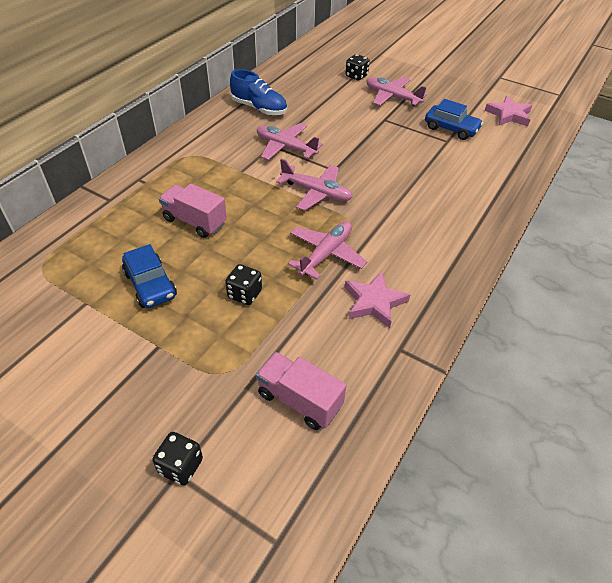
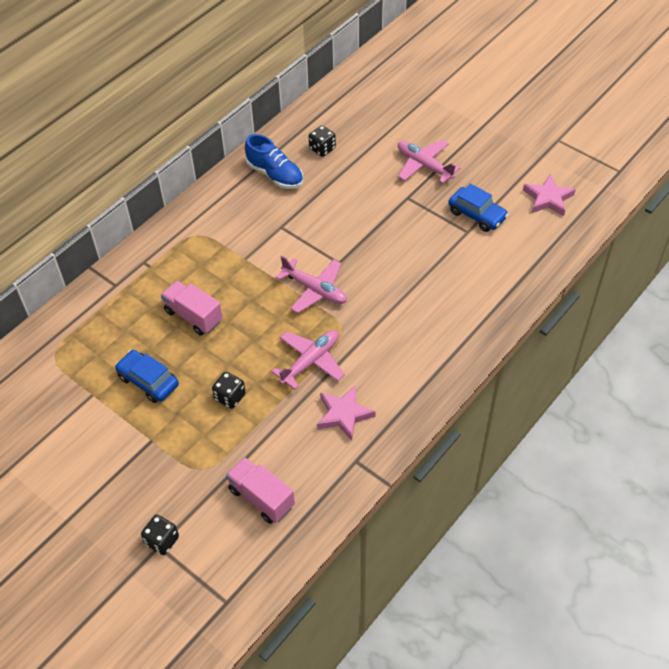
camera: 10 degrees right, 5 degrees up
(150, 285) = (148, 381): blue car -> blue car turned 150 degrees clockwise
(285, 147) = (294, 230): pink plane -> none
(356, 76) = (391, 131): black dice -> black dice (322, 149)

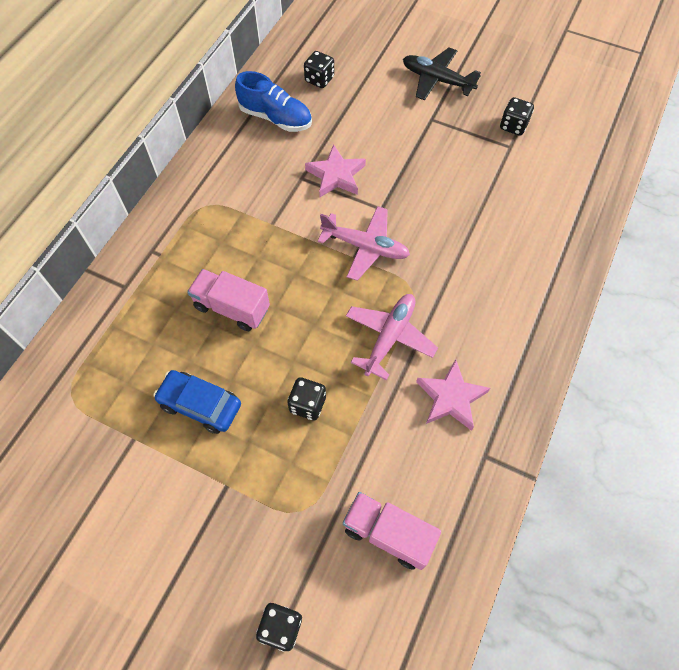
camera: 15 degrees left, 10 degrees up
(424, 165) = (436, 80): pink plane -> black plane
(477, 215) = (513, 126): blue car -> black dice
(548, 198) = (580, 94): pink star -> pink star (336, 175)

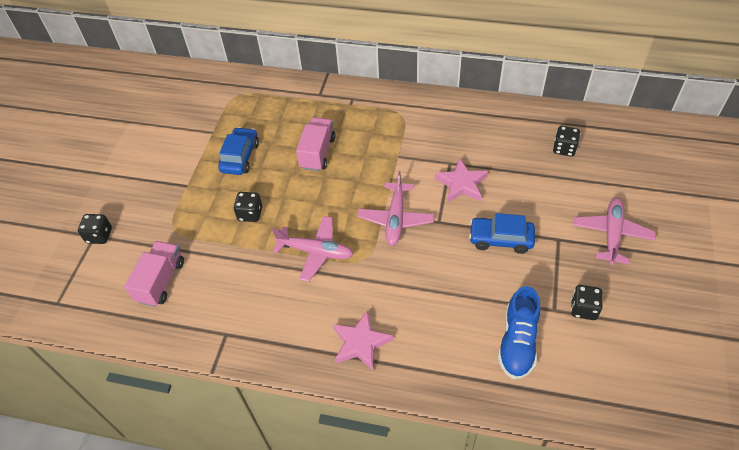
camera: 80 degrees right, 10 degrees down
(276, 118) = (505, 132): blue shoe -> blue shoe (518, 342)
(419, 163) = (500, 239): none -> blue car
(436, 80) = (611, 234): black plane -> pink plane
(450, 398) = (271, 302): pink star -> pink star (360, 343)

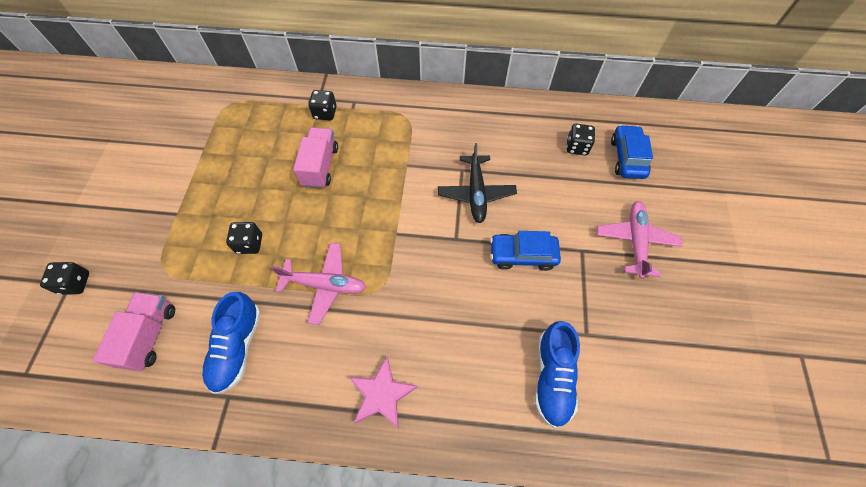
camera: 10 degrees left, 10 degrees up
(236, 296) = (237, 347): none -> blue shoe
(240, 157) = (235, 176): blue car -> blue car (627, 158)
(395, 219) = (410, 239): pink plane -> none
(461, 184) = (476, 193): pink star -> black plane
(583, 309) = (616, 331): black dice -> black dice (325, 113)

